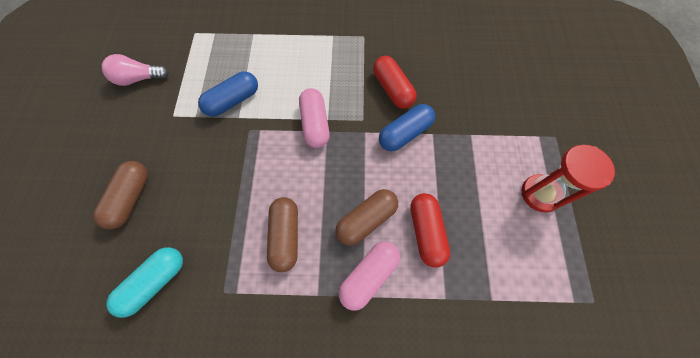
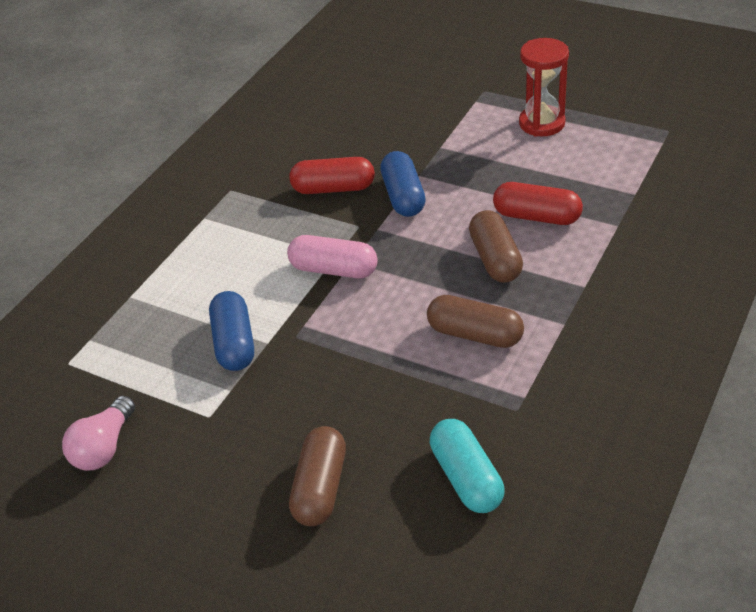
camera: 60 degrees left, 25 degrees down
(131, 198) = (320, 488): brown capsule -> brown capsule turned 60 degrees clockwise
(369, 276) = (563, 275): pink capsule -> none

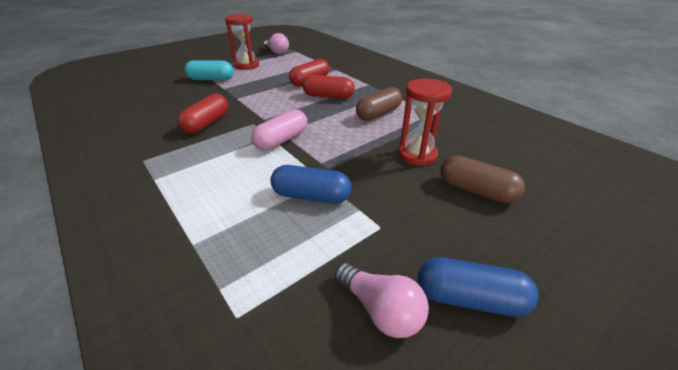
camera: 70 degrees left, 5 degrees down
(376, 410) = (417, 154): none -> red hourglass
(403, 196) = (247, 106): blue capsule -> blue capsule (470, 298)
(466, 478) = (483, 140): turquoise capsule -> turquoise capsule (211, 79)
(495, 259) = (328, 96): brown capsule -> red capsule
(634, 123) = (277, 52): none -> pink light bulb

